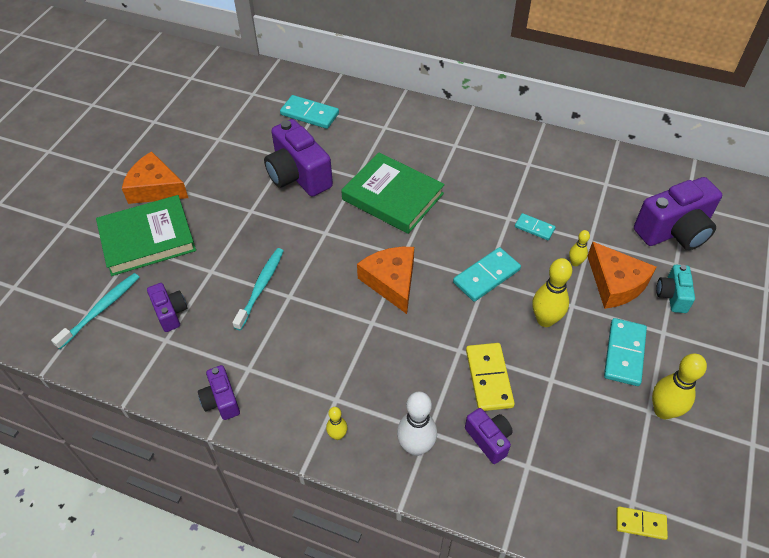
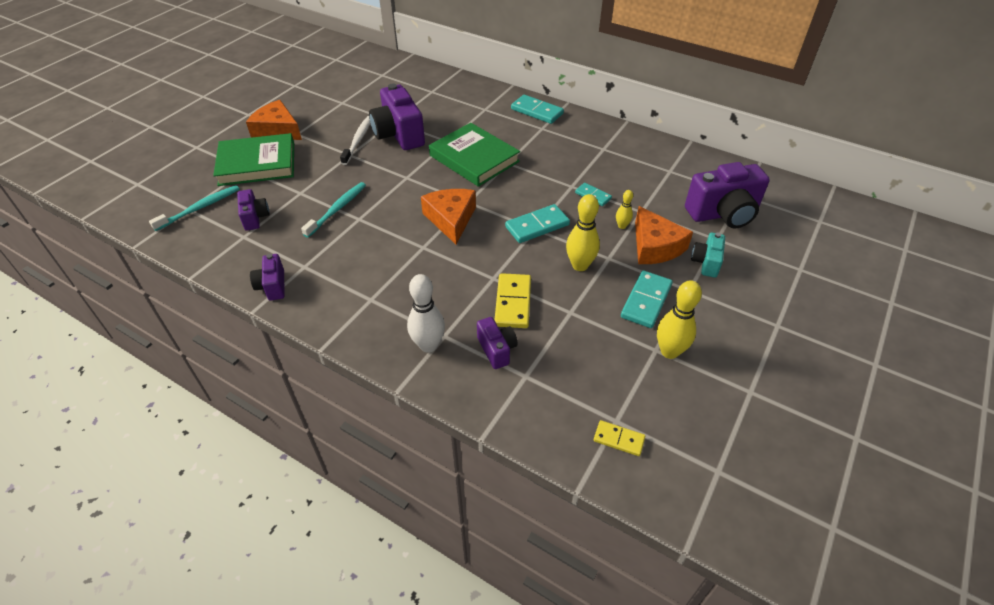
camera: 10 degrees right, 5 degrees down
(254, 189) = (358, 140): none -> white toothbrush
(309, 114) = (424, 93): turquoise domino -> turquoise domino (537, 111)
(337, 435) = (362, 326): yellow bowling pin -> none

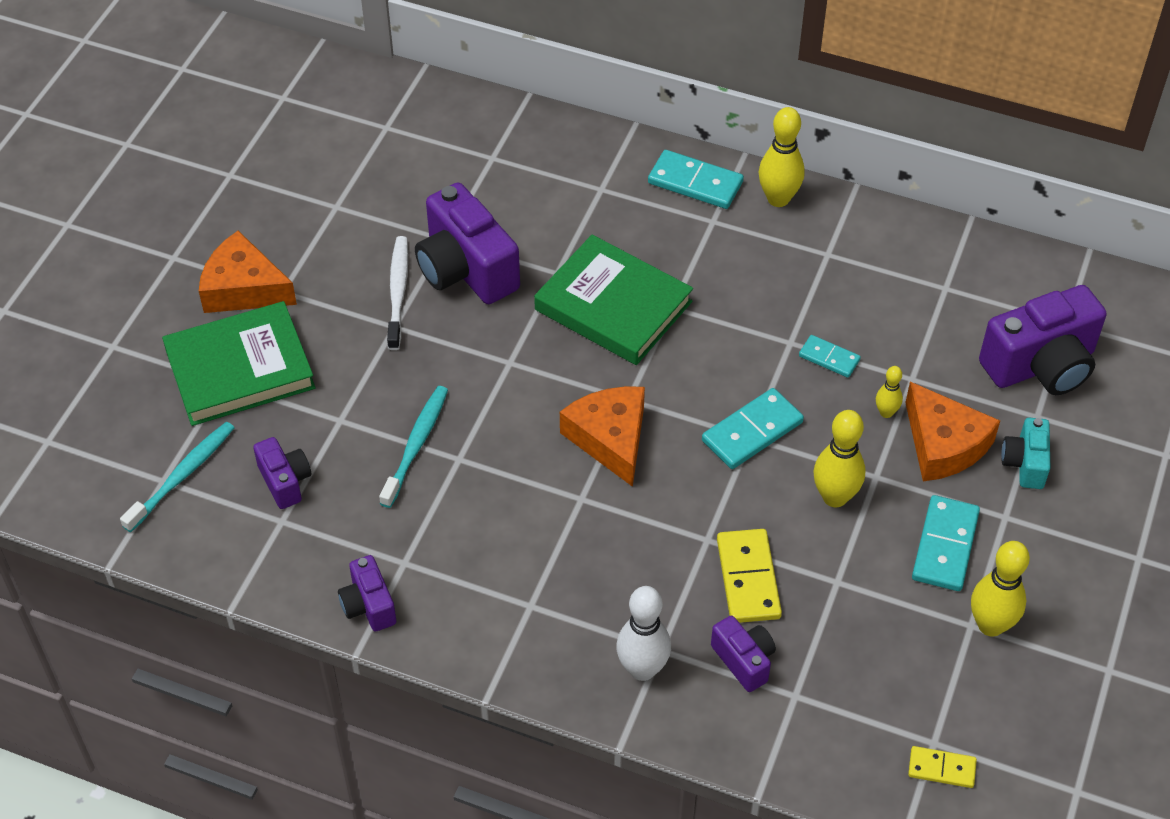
camera: 10 degrees left, 5 degrees up
(581, 122) = (778, 199): none -> yellow bowling pin

